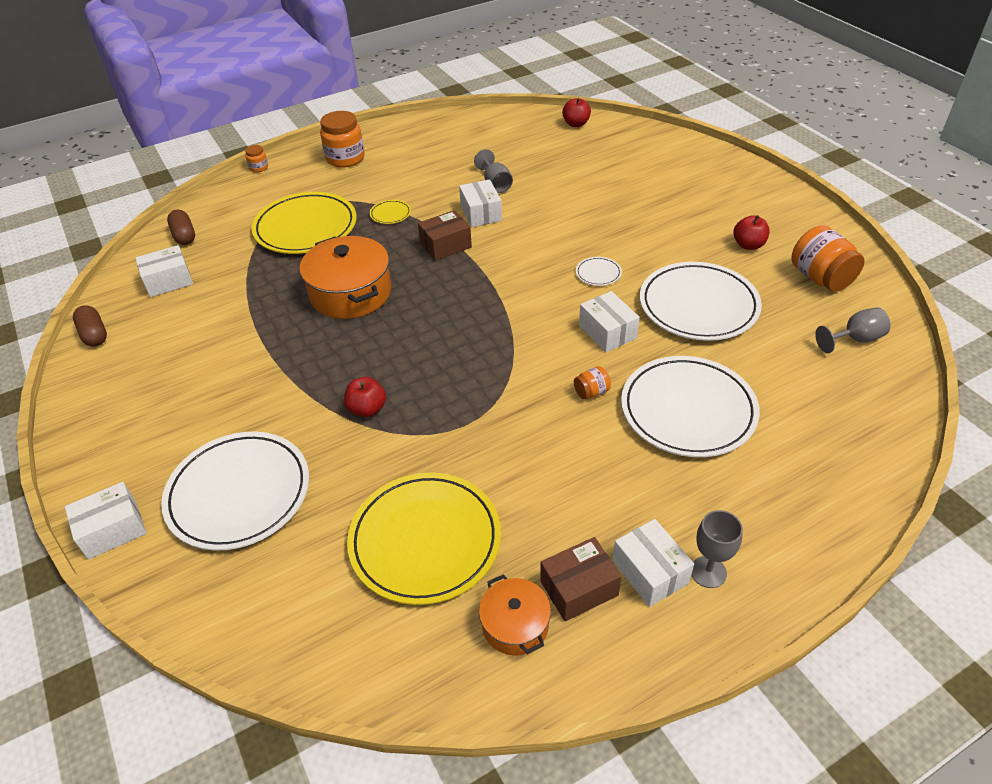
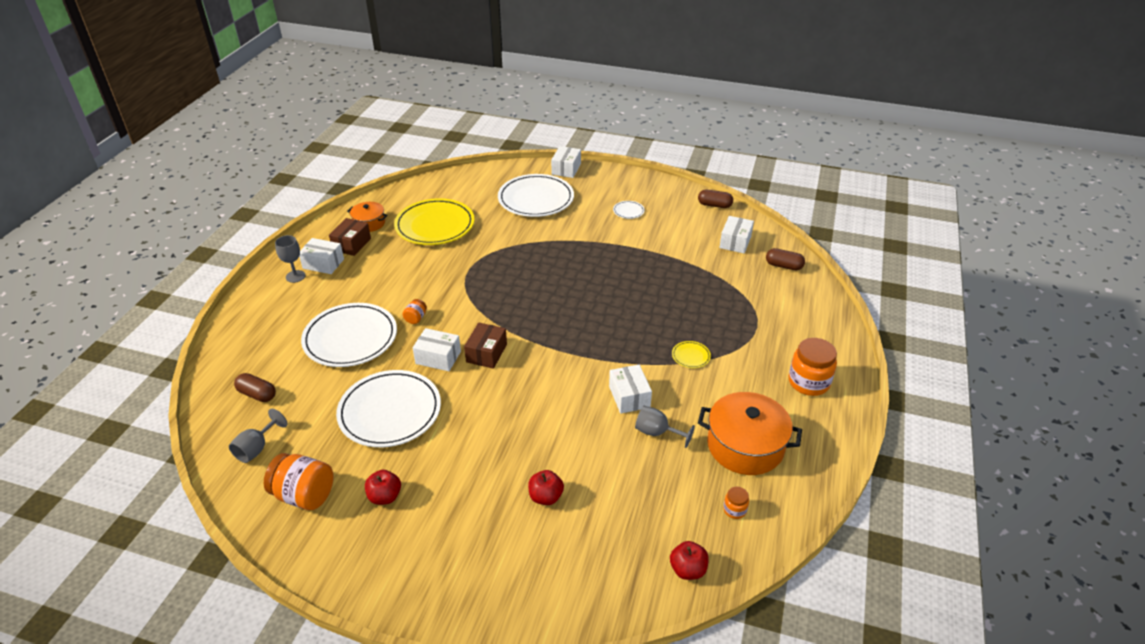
camera: 135 degrees right, 5 degrees down
(259, 168) = (848, 334): orange jar -> orange jar (734, 510)
(305, 227) = (726, 313): yellow plate -> none
(350, 293) = (625, 292): orange pot -> orange pot (745, 446)
(367, 409) = (526, 250): red apple -> red apple (546, 497)
(445, 245) = (616, 355): brown box -> brown box (486, 353)
(481, 213) = (629, 397): white box -> white box turned 45 degrees clockwise
(598, 273) = (484, 396): white plate -> white plate (628, 211)
(836, 398) = (257, 394): none -> brown capsule

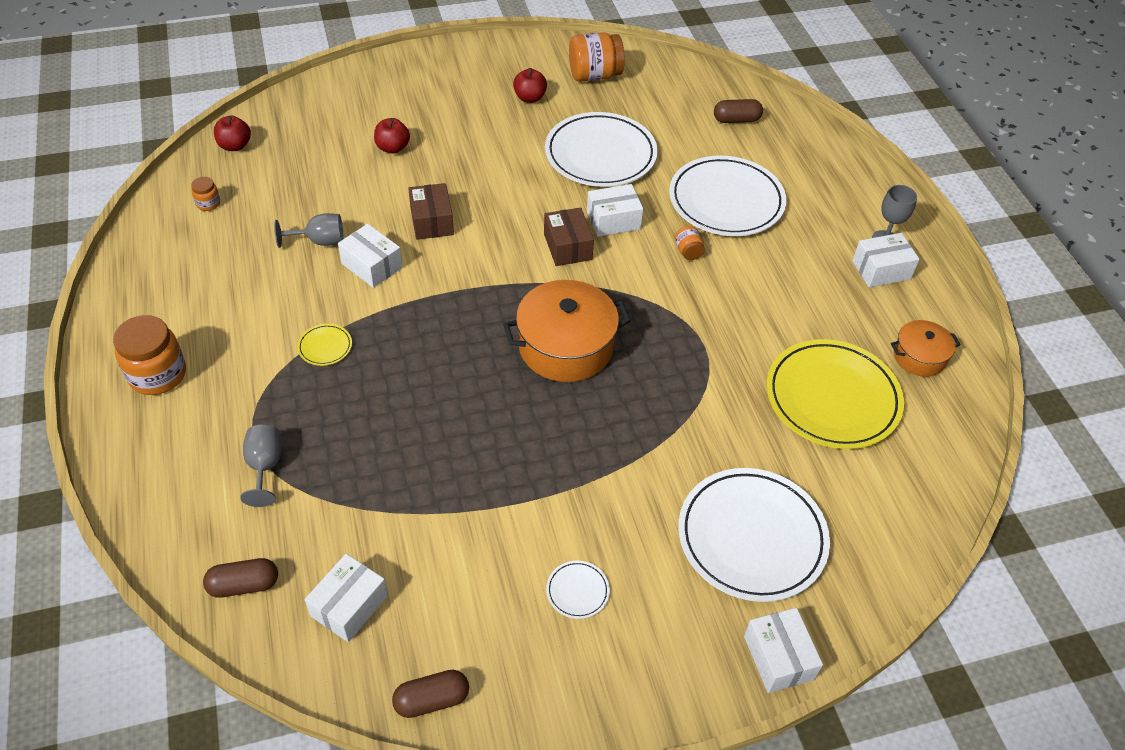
camera: 145 degrees right, 10 degrees up
(257, 448) = (675, 86): grey goblet -> grey goblet (265, 467)
(352, 244) = (890, 312): brown box -> brown box (431, 221)
(735, 242) = (349, 606): white box -> white box turned 45 degrees clockwise
(745, 446) = (216, 266): orange pot -> orange pot (565, 346)

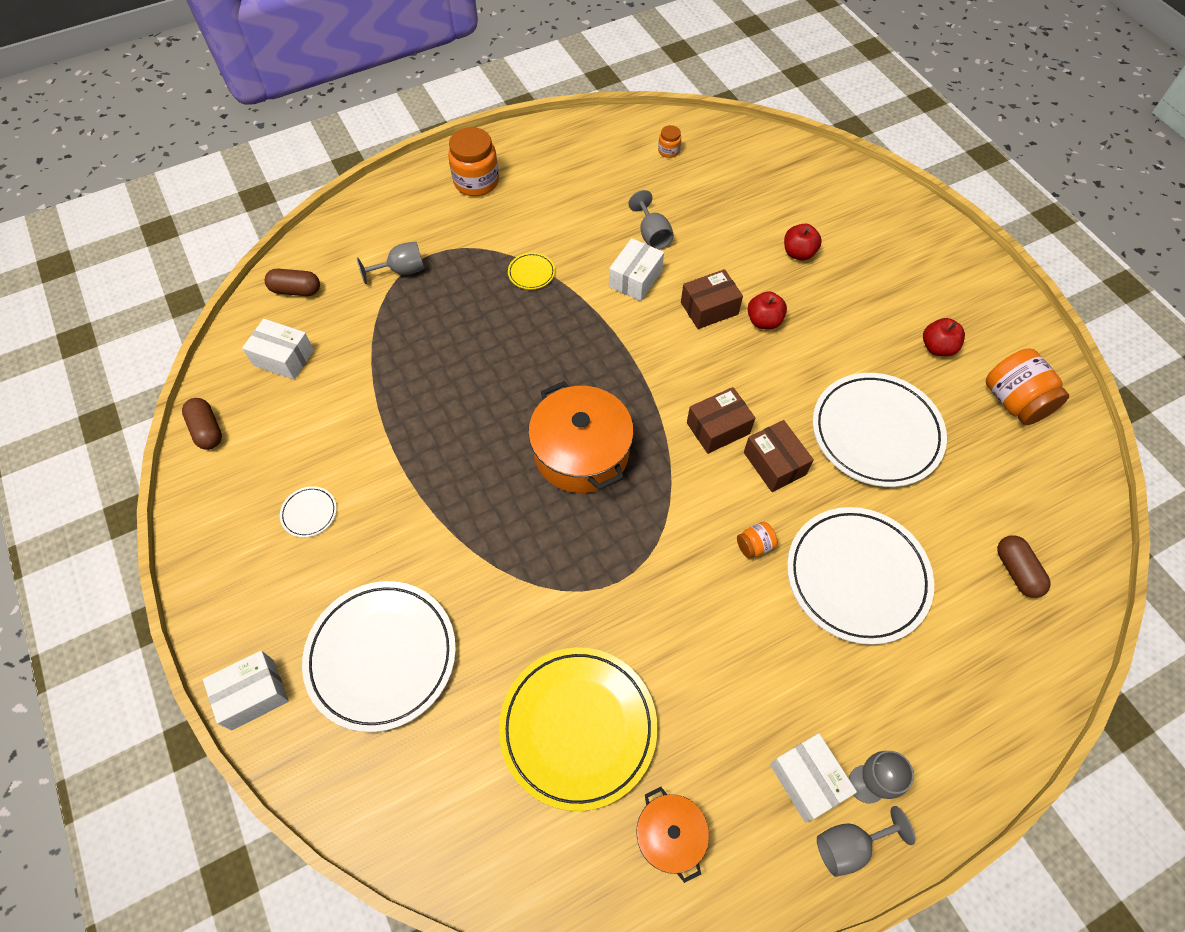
camera: 80 degrees right, 10 degrees up
(235, 146) = (747, 145): red apple -> red apple (763, 321)
(244, 585) = (296, 290): brown capsule -> brown capsule turned 60 degrees counterclockwise
(613, 220) = (774, 463): white box -> brown box
(927, 260) = (849, 845): none -> grey goblet

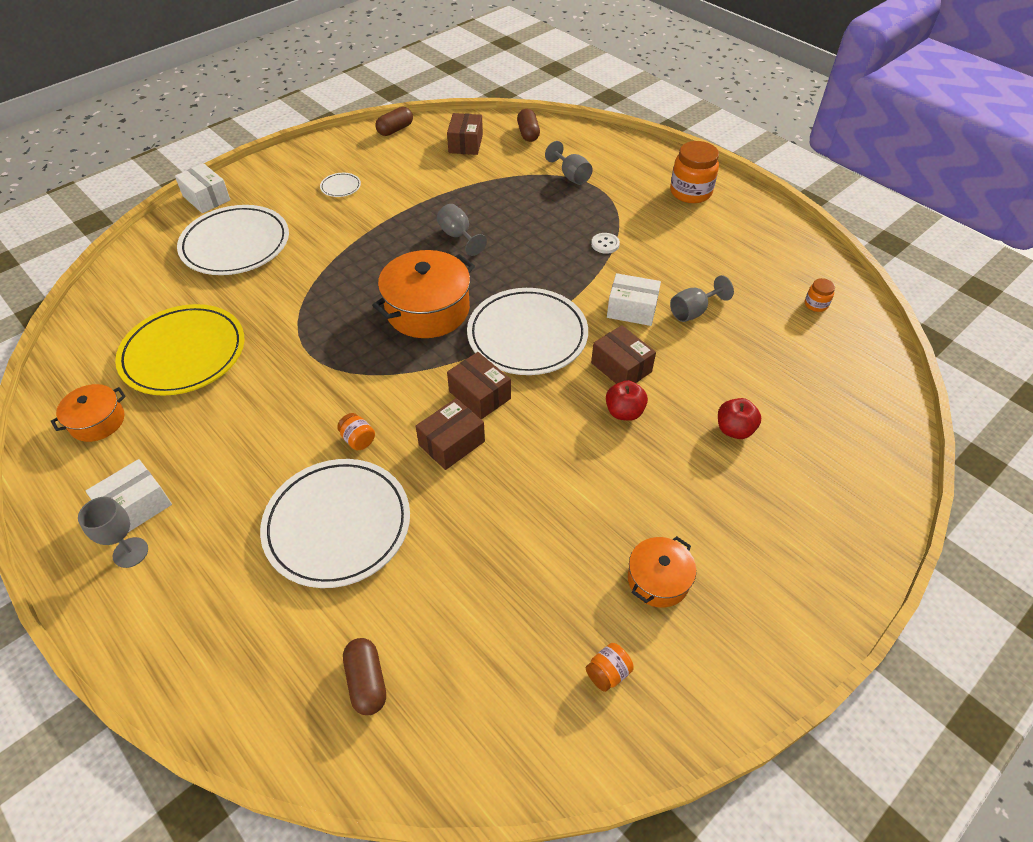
camera: 75 degrees right, 10 degrees down
(283, 357) = (465, 144): white box -> brown box
(531, 273) = (605, 244): yellow plate -> white button
(849, 845) = (77, 544): grey goblet -> grey goblet (458, 236)
(876, 432) = (514, 526): white plate -> white plate (527, 335)
(937, 348) = (658, 580): red apple -> orange pot
(1014, 402) = (608, 673): orange jar -> orange jar, size x0.49
(1016, 571) = (366, 681): brown capsule -> brown capsule turned 75 degrees counterclockwise

